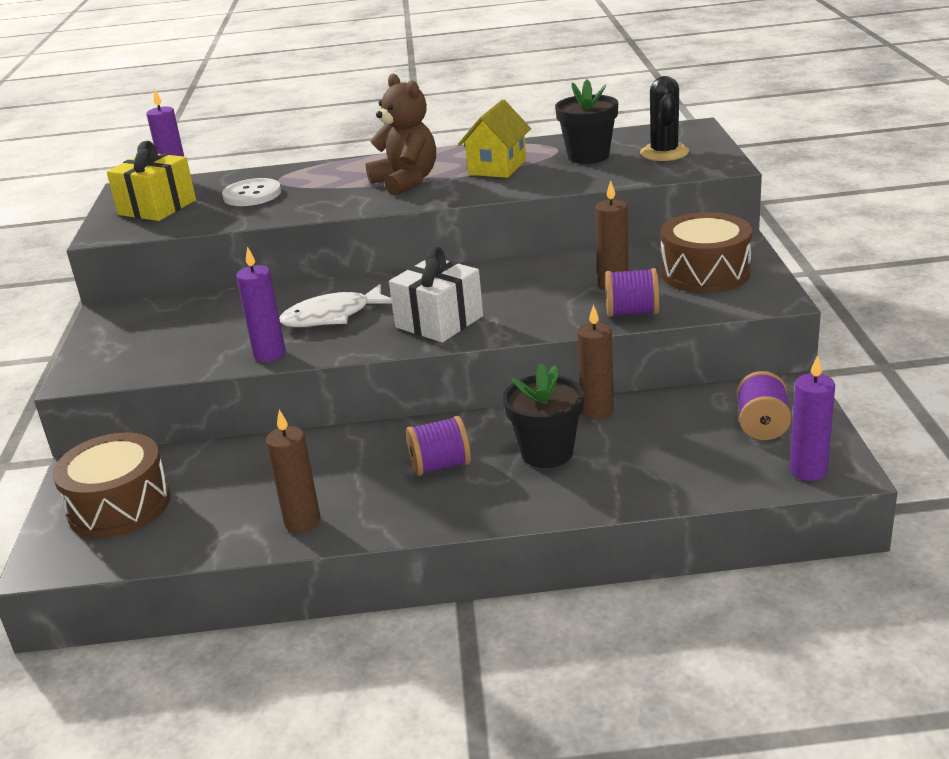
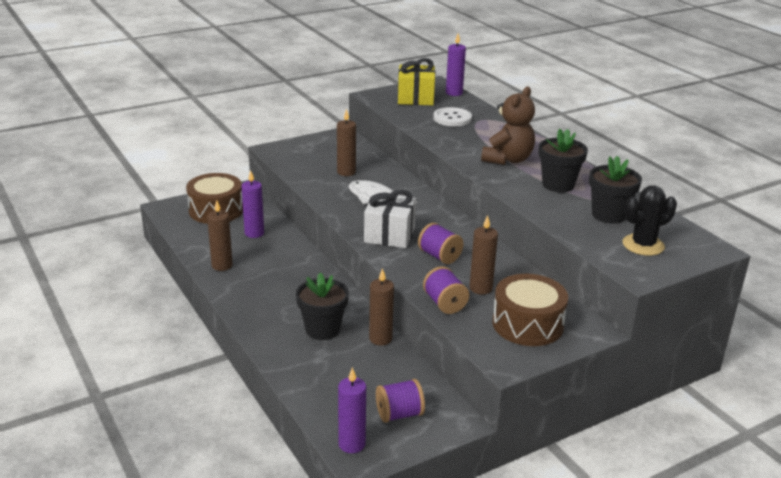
camera: 60 degrees right, 0 degrees up
(229, 326) = (346, 172): none -> brown candle
(269, 354) = (322, 193): purple candle -> purple candle (254, 233)
(440, 465) = (291, 295): purple spool -> purple spool (439, 256)
(497, 167) = (558, 185): yellow house -> black flower pot

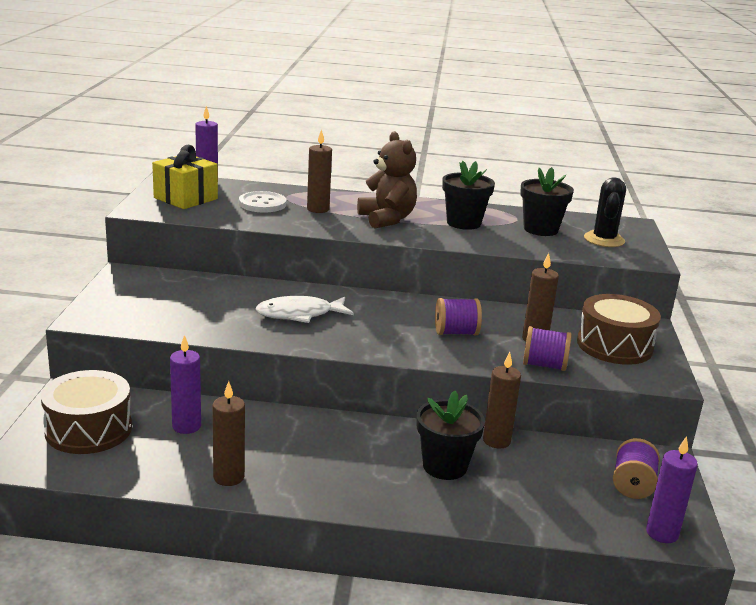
camera: 55 degrees left, 5 degrees down
(346, 172) = (216, 305): brown candle -> brown candle (318, 209)
(389, 235) = (383, 338): white gift -> none

